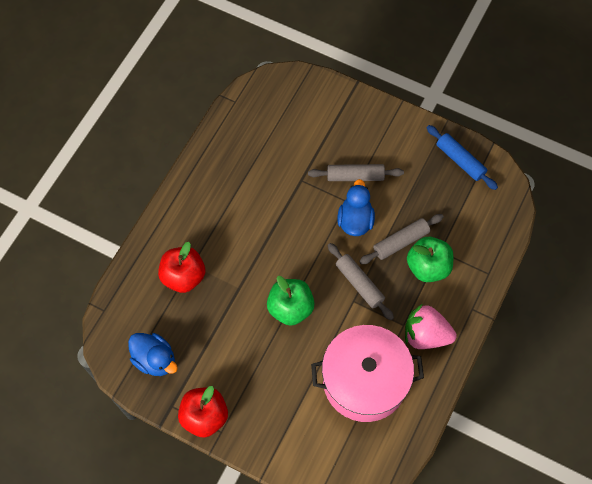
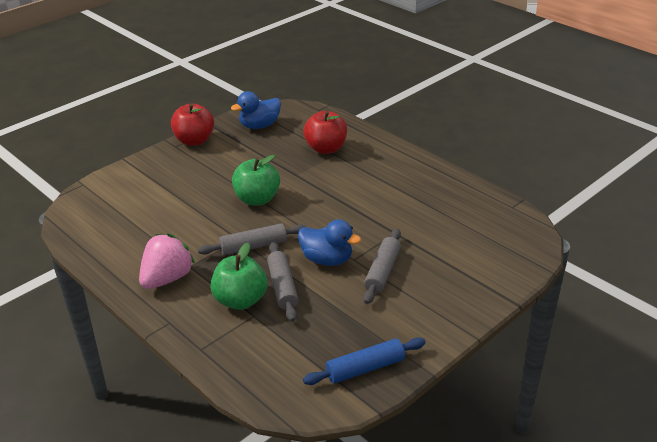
camera: 110 degrees right, 30 degrees down
(364, 381) = (154, 228): pink pot -> none

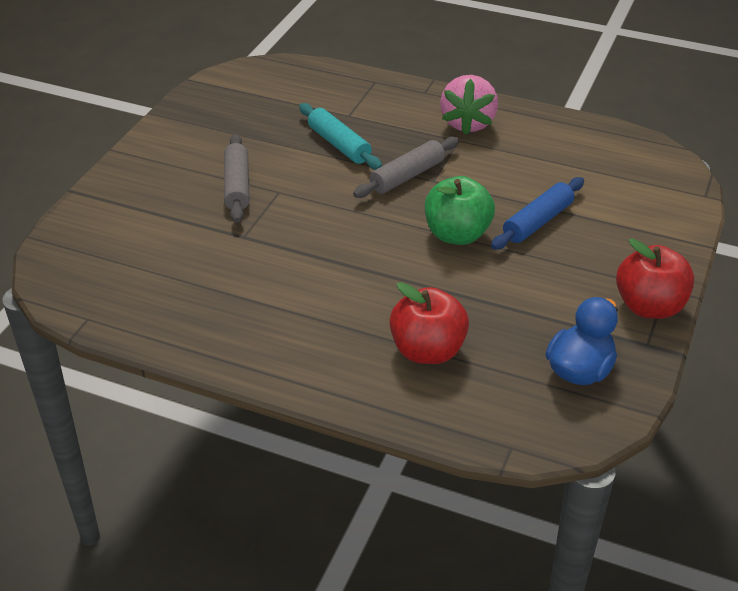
camera: 155 degrees right, 5 degrees up
(240, 300) = (373, 123): green apple -> none
(282, 287) = (339, 145): grey rolling pin -> turquoise rolling pin
(327, 259) = (309, 183): blue duck -> none
(365, 368) = (213, 102): blue rolling pin -> blue rolling pin (537, 222)

